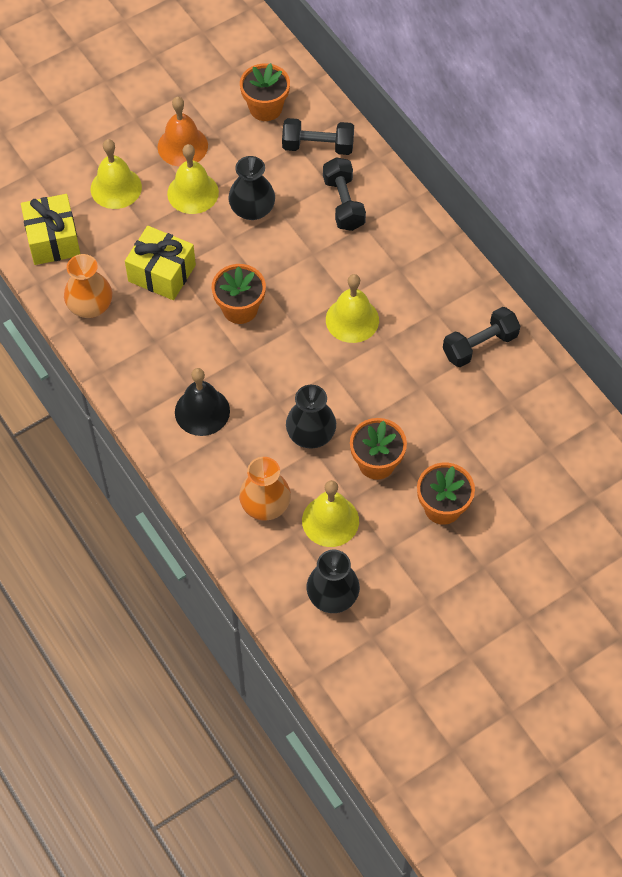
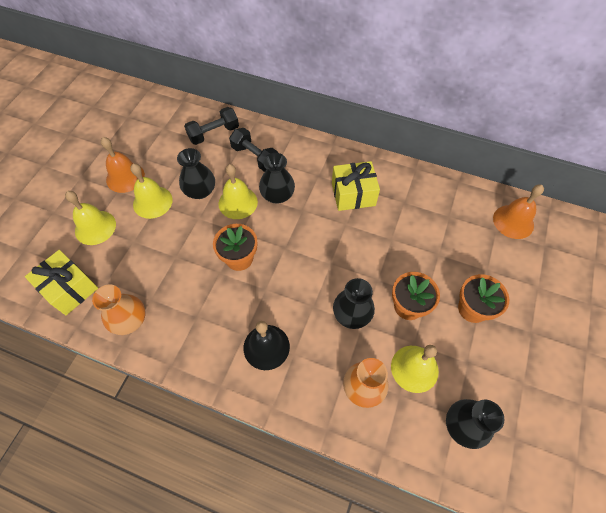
camera: 35 degrees left, 0 degrees up
(162, 273) = (167, 266): yellow gift -> yellow gift (353, 194)
(265, 108) = (164, 128): orange flower pot -> none
(334, 264) = (277, 195): none -> black vase
(352, 320) = (316, 222): yellow bell -> yellow bell (238, 202)
(480, 345) = (403, 193): black dumbbell -> none
(580, 453) = (513, 221): none -> orange bell

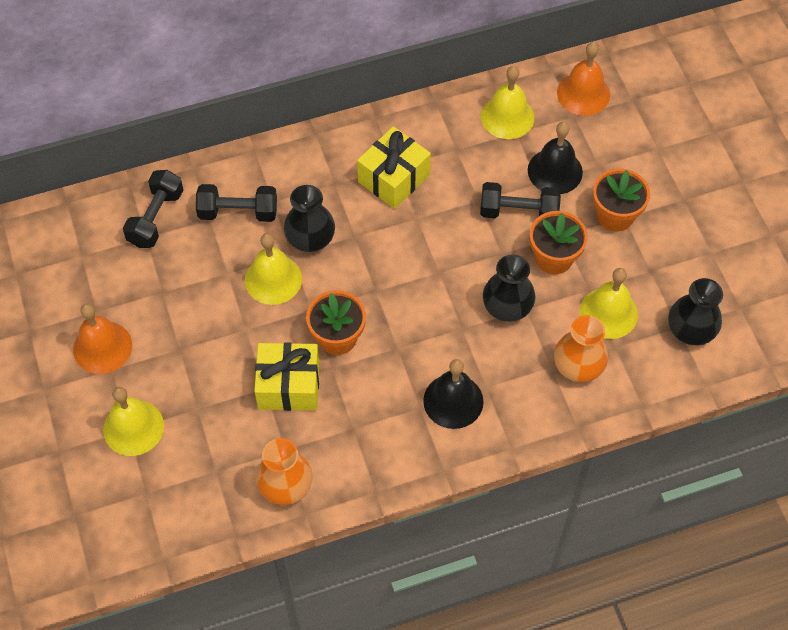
camera: 40 degrees left, 0 degrees up
(69, 289) = (181, 509): yellow gift -> yellow gift (289, 386)
(152, 202) = (170, 350): yellow bell -> yellow bell (507, 117)
(200, 191) = (214, 297): black vase -> none
(410, 263) = (518, 212): none -> black dumbbell
(455, 254) = (555, 171): none -> black bell

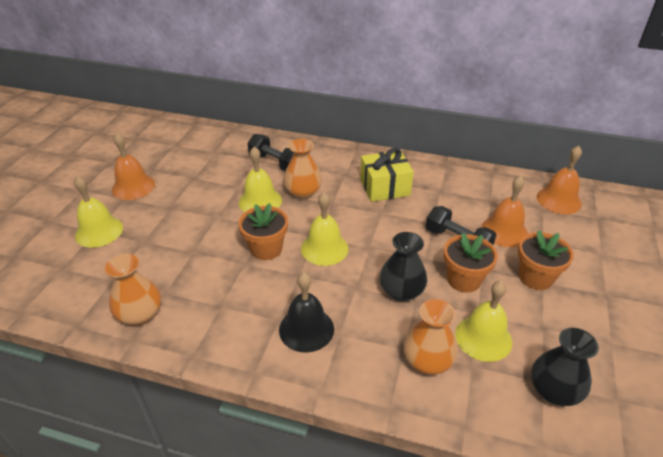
camera: 35 degrees right, 20 degrees down
(156, 218) = (229, 147): black dumbbell -> none
(289, 386) = (208, 258): yellow gift -> none
(310, 239) = (303, 192): black vase -> orange vase
(507, 117) = (490, 190): yellow bell -> yellow bell (324, 248)
(555, 171) = (504, 231): black bell -> orange bell

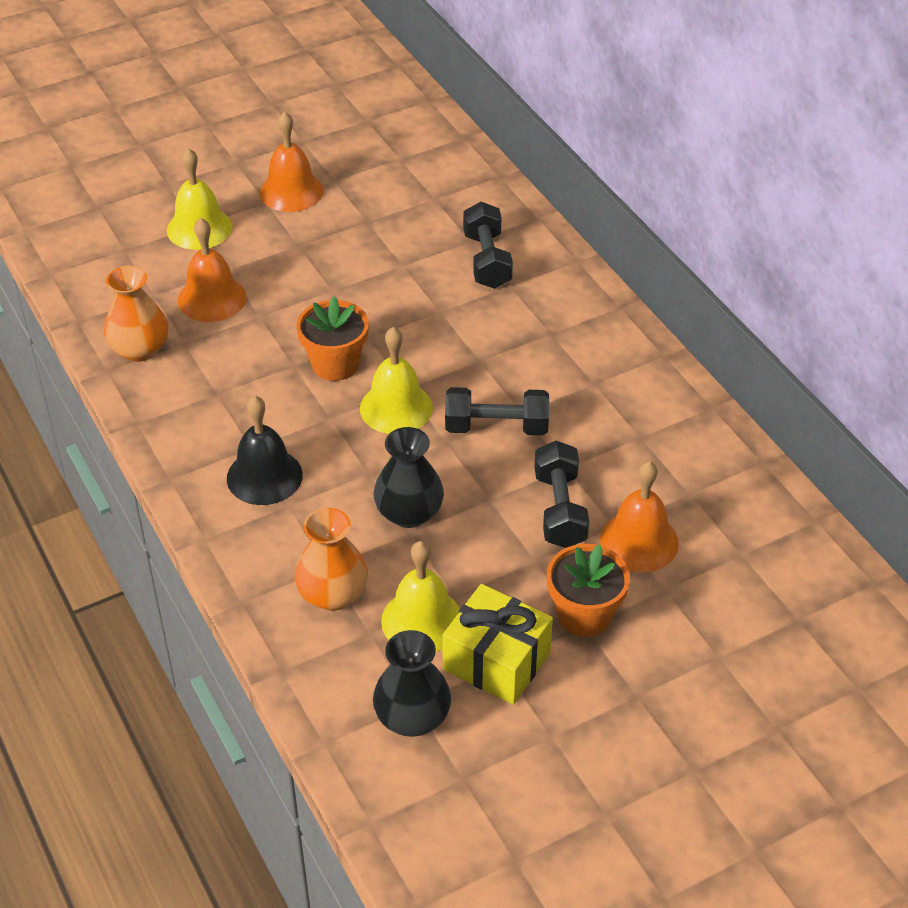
camera: 45 degrees right, 5 degrees up
(260, 201) = (403, 301): yellow bell -> none
(303, 192) = (466, 323): orange vase -> none
(380, 226) = (496, 427): none -> black dumbbell
(385, 187) = (575, 383): yellow gift -> yellow gift (496, 661)
(464, 279) = (496, 553): orange flower pot -> none
(558, 200) = (786, 560): orange bell -> orange bell (212, 298)

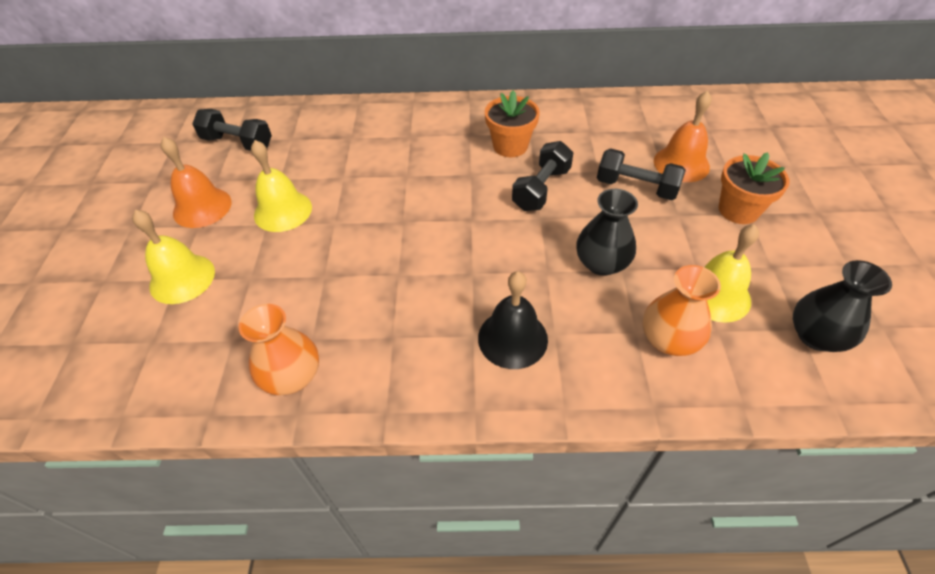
camera: 60 degrees left, 5 degrees up
(212, 298) = (275, 300): orange bell -> none
(335, 364) = (416, 249): orange flower pot -> orange flower pot (510, 146)
(396, 408) = (487, 232): yellow bell -> yellow bell (283, 211)
(487, 260) = (377, 137): black dumbbell -> black dumbbell (238, 143)
(496, 661) = (769, 268): yellow gift -> none

